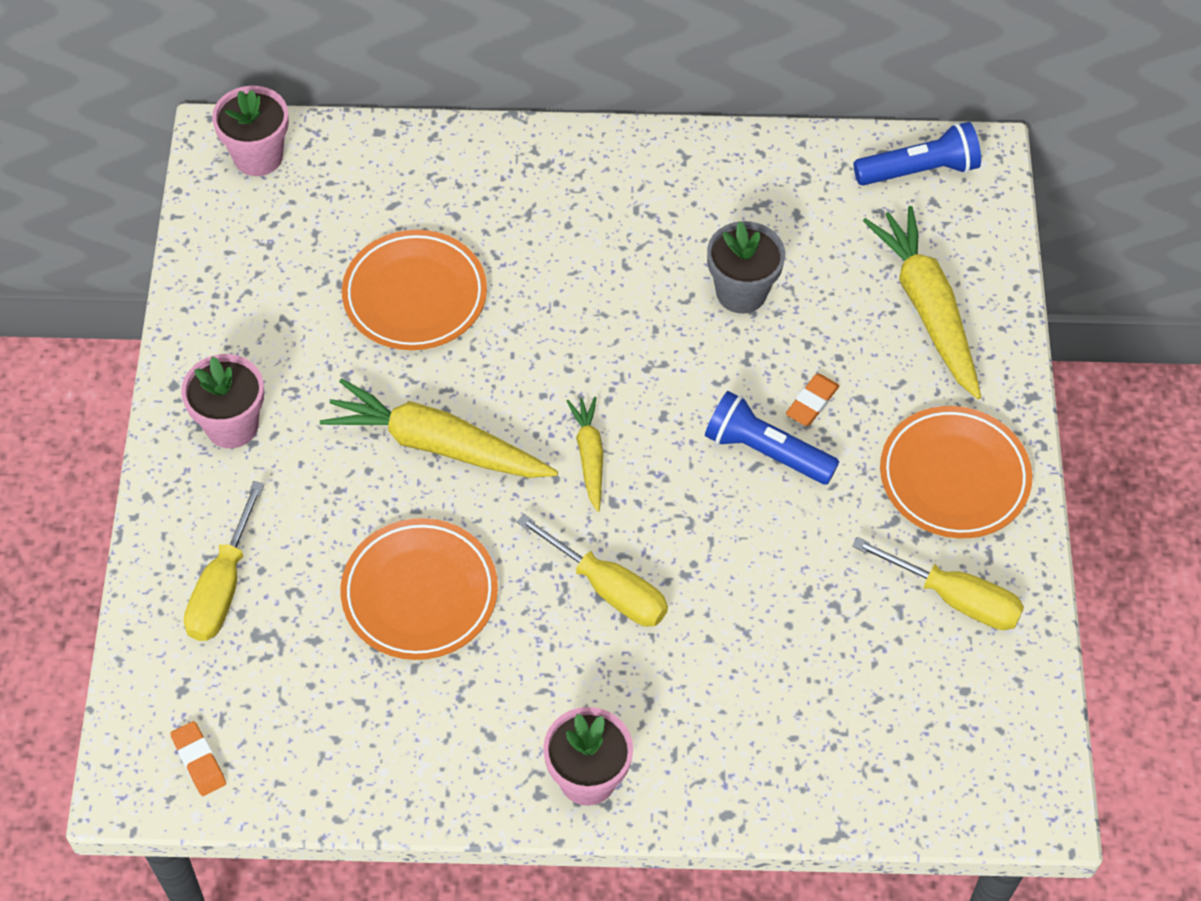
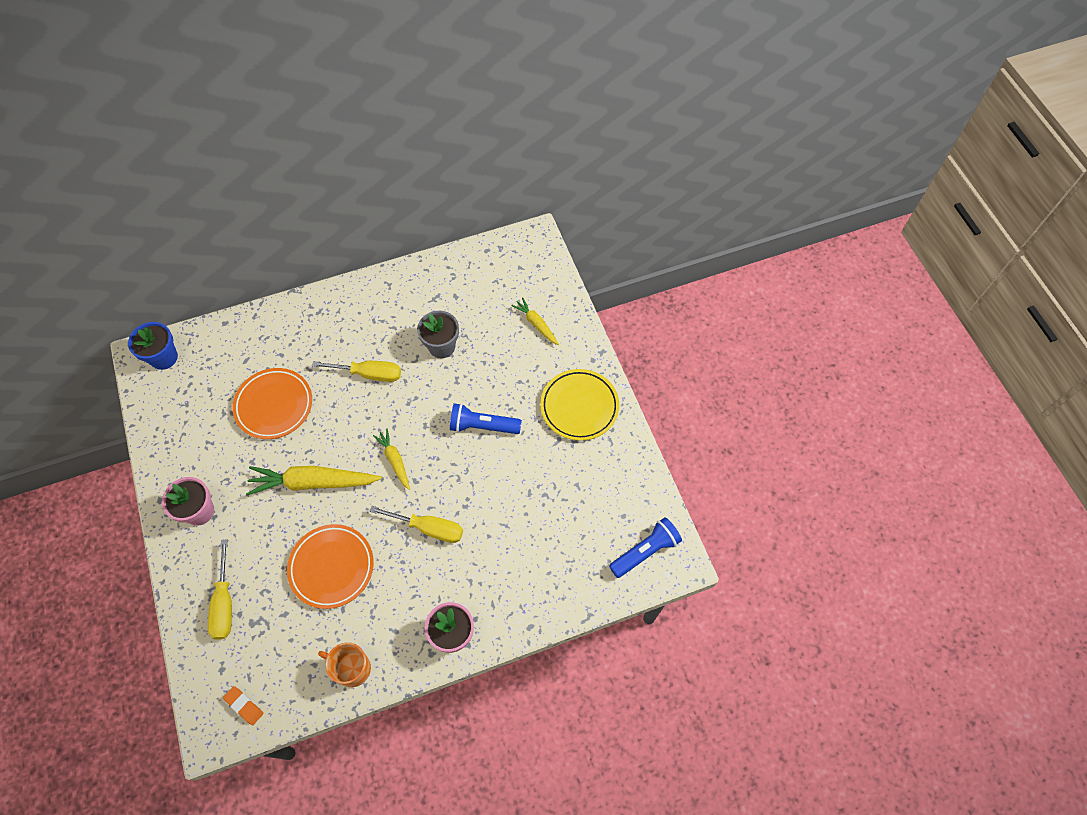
camera: 20 degrees left, 5 degrees up
(258, 156) = (164, 357): pink flower pot -> blue flower pot
(396, 768) = (352, 668): none -> orange mug
(812, 403) = (497, 392): orange eraser -> none
(919, 170) = (507, 254): blue flashlight -> blue flashlight (645, 551)
(927, 309) = (536, 324): yellow carrot -> yellow carrot, size x0.54
(954, 477) = (579, 407): orange plate -> yellow plate
(954, 598) = (601, 469): yellow screwdriver -> yellow screwdriver (368, 374)

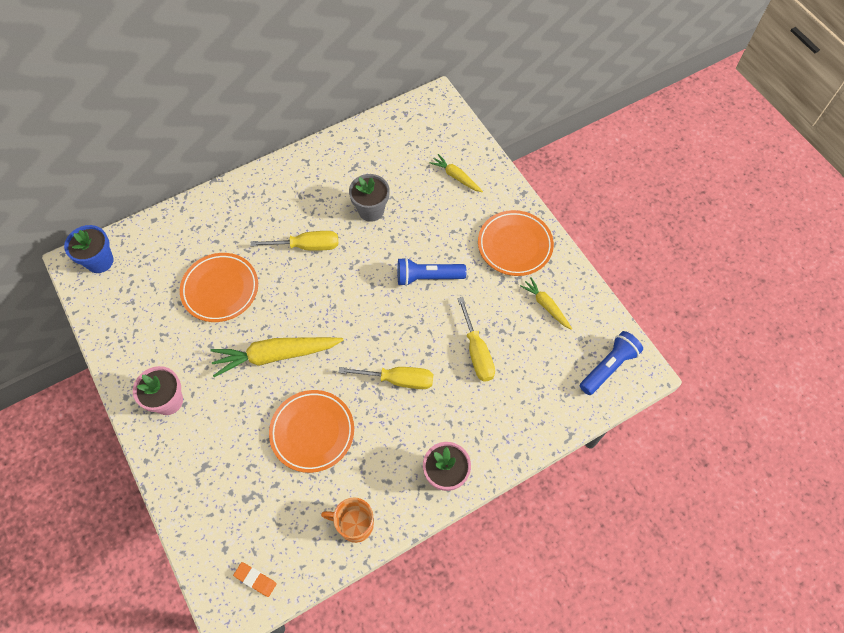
camera: 10 degrees left, 0 degrees up
(224, 602) = (213, 484): yellow screwdriver -> yellow screwdriver (476, 351)
(395, 461) = (351, 322): yellow carrot -> yellow carrot (546, 306)
(579, 407) = (514, 245): yellow plate -> orange plate

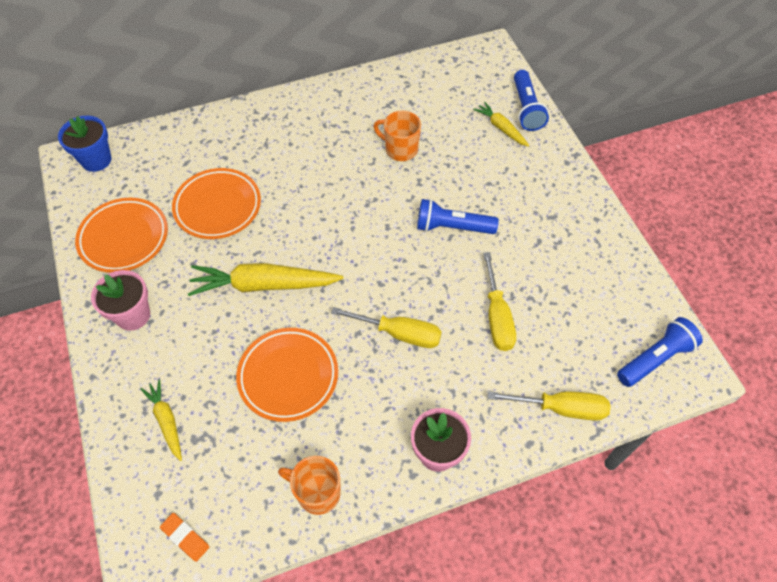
camera: 10 degrees right, 5 degrees down
(306, 246) = (321, 176): yellow screwdriver -> yellow screwdriver (560, 408)
(371, 210) = (400, 149): grey flower pot -> orange mug
(475, 154) = (526, 109): none -> blue flashlight
(514, 245) = (558, 208): orange plate -> orange plate (124, 238)
(546, 306) = (587, 278): yellow carrot -> yellow carrot (166, 421)

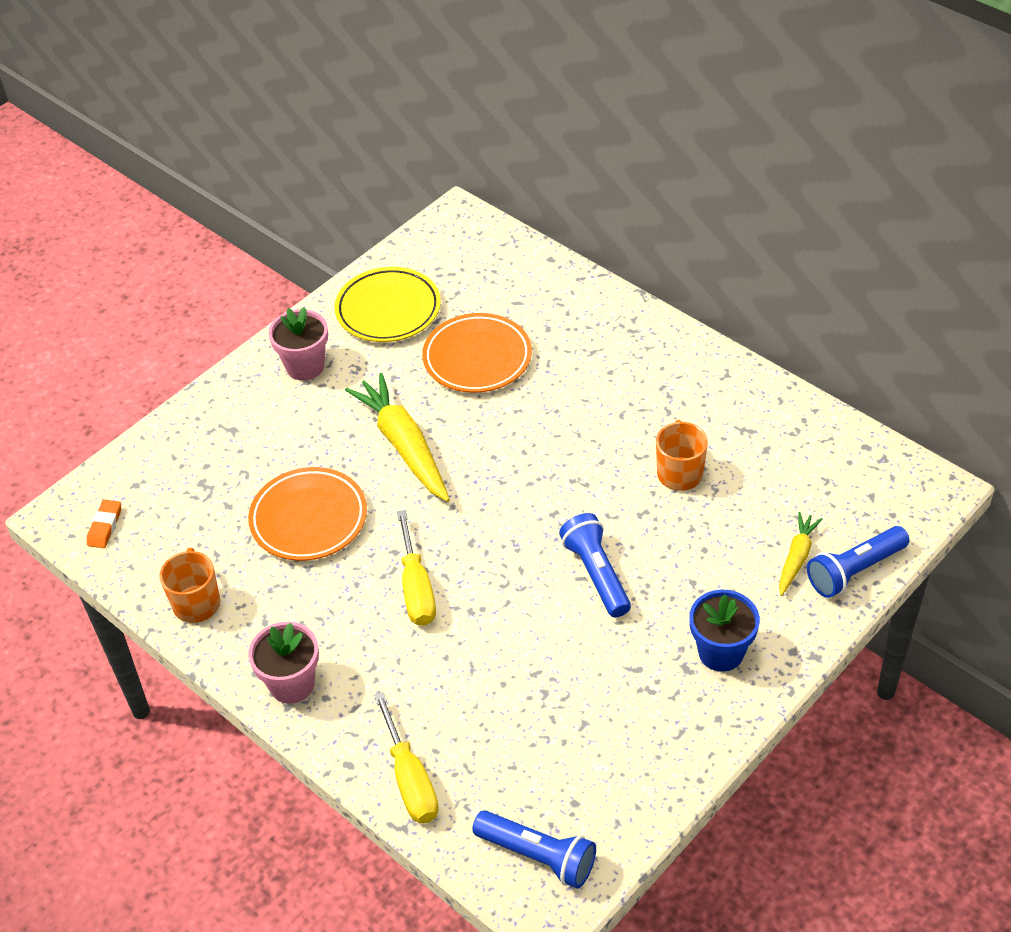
camera: 65 degrees right, 10 degrees down
(96, 160) = (468, 235): blue flower pot -> blue flower pot (721, 652)
(124, 238) = (388, 310): orange plate -> yellow plate
(166, 421) = (208, 452): yellow carrot -> none
(497, 316) = (496, 669): yellow screwdriver -> none

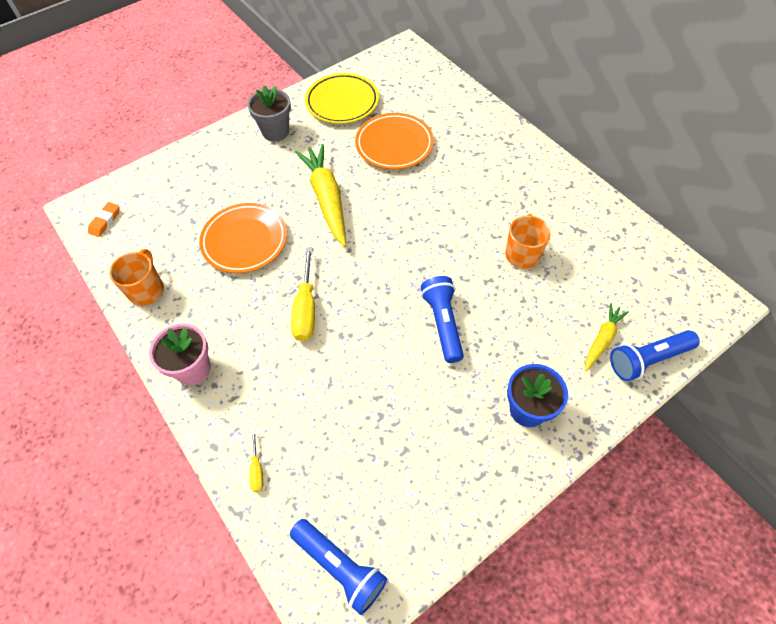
camera: 10 degrees right, 10 degrees up
(305, 366) = (275, 132): pink flower pot -> grey flower pot
(410, 778) = (257, 469): yellow screwdriver -> yellow screwdriver, size x0.49

